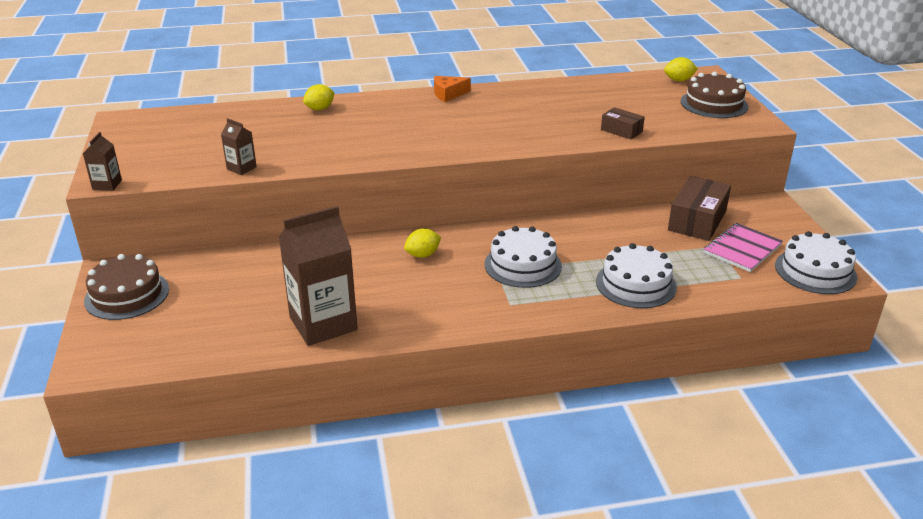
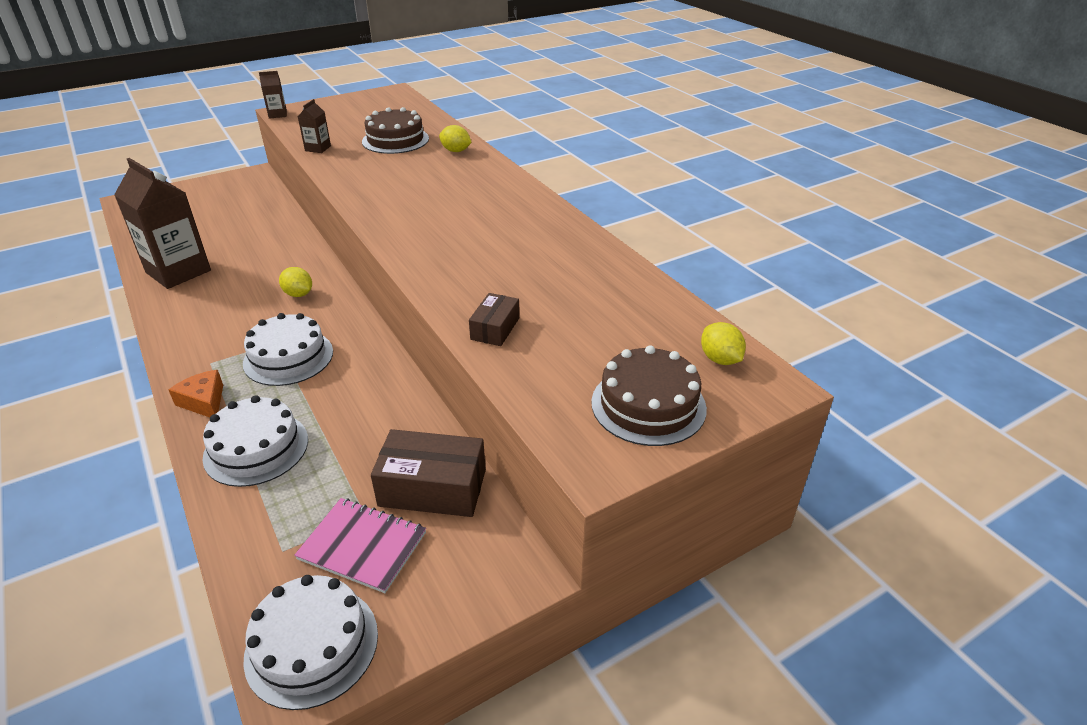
camera: 70 degrees right, 5 degrees up
(127, 295) = (220, 188): brown cake -> brown cake (395, 140)
(448, 94) = (534, 201): orange cheese -> orange cheese (204, 401)

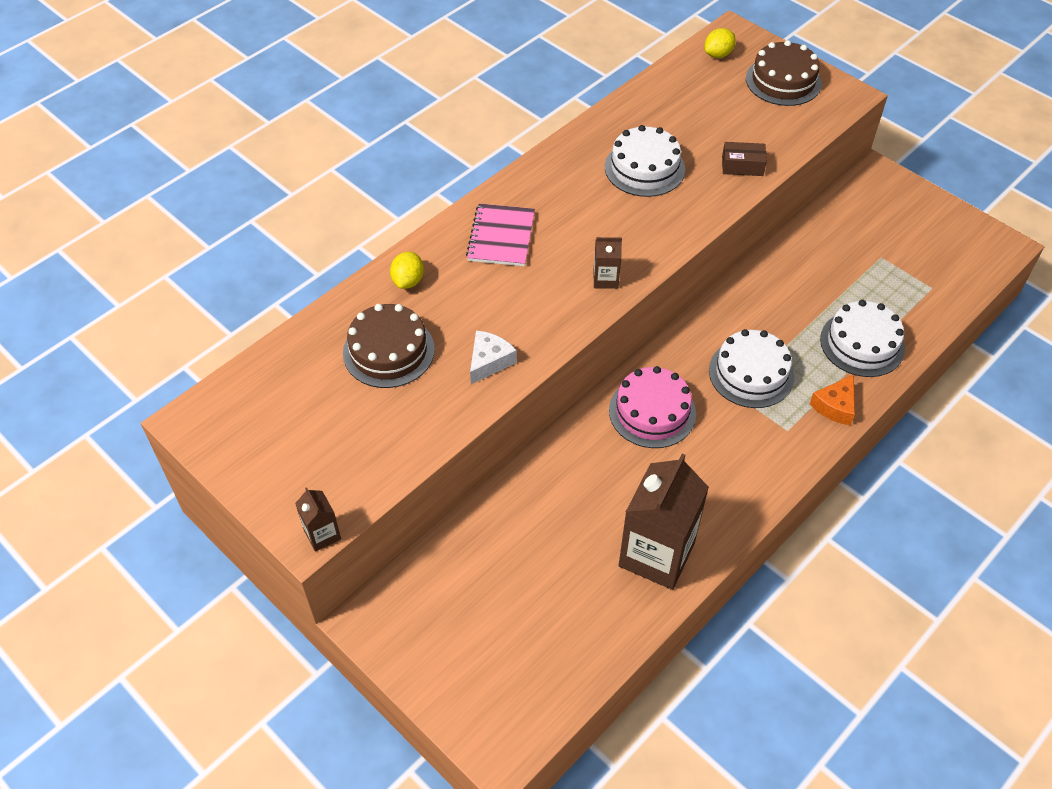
camera: 105 degrees left, 15 degrees up
(298, 294) = (652, 412): yellow lemon -> pink cake
(312, 645) = (977, 247): white cake -> white cake (644, 168)
(318, 148) = (438, 424): brown carton -> brown carton (605, 279)
(353, 168) = (489, 361): none -> white cheese
(362, 546) = (904, 249): pink notebook -> pink notebook (501, 237)
(432, 488) = (839, 230): brown box -> none

